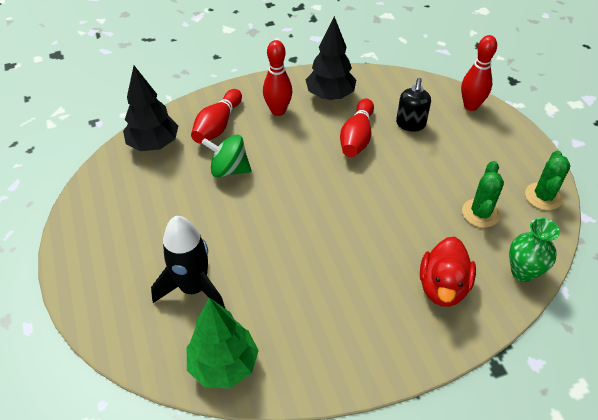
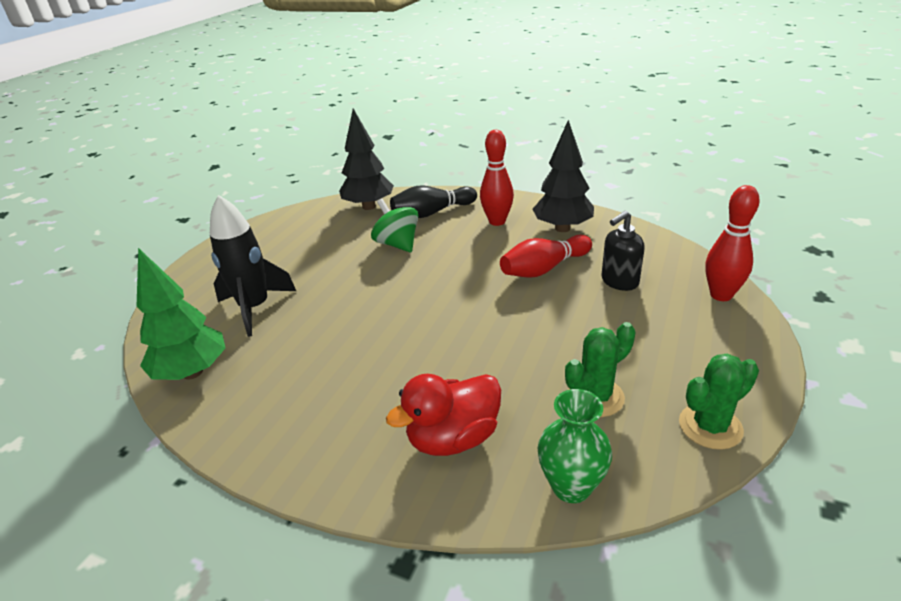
camera: 45 degrees right, 15 degrees down
(218, 126) = (432, 213): red bowling pin -> black bowling pin

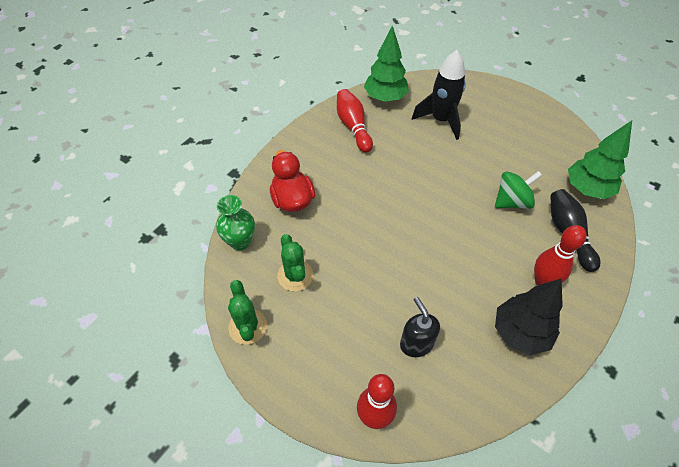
camera: 100 degrees right, 20 degrees up
(369, 206) = (587, 189): black tree -> green tree
(544, 269) = (450, 294): red bowling pin -> red bowling pin (353, 127)

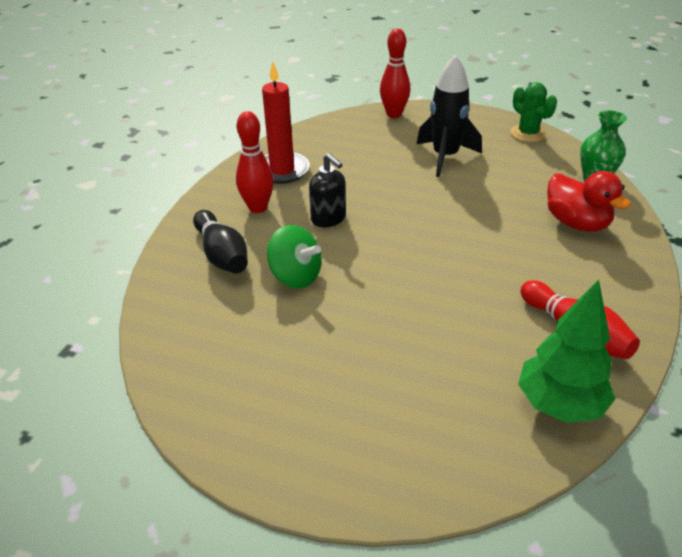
camera: 165 degrees right, 15 degrees down
(295, 275) = (515, 167): green cactus -> none
(416, 343) = (376, 149): black soap dispenser -> black soap dispenser (328, 219)
(441, 120) = (434, 380): black rocket -> black rocket (445, 157)
(512, 201) = (295, 276): green spinning top -> green spinning top turned 105 degrees counterclockwise
(520, 333) = (282, 170): black tree -> red candle
(587, 189) = (183, 314): green tree -> none

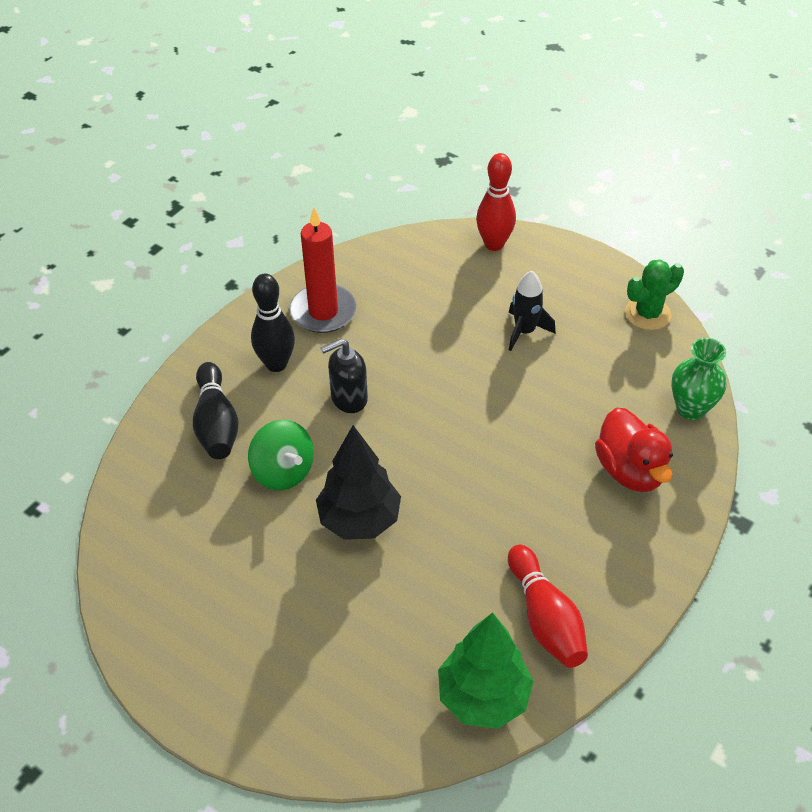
camera: 15 degrees right, 10 degrees up
(258, 208) = (276, 364): red bowling pin -> black bowling pin
(328, 219) = (348, 398): black soap dispenser -> black soap dispenser turned 90 degrees clockwise
(379, 297) = (359, 520): none -> black tree
(445, 157) = (525, 331): black rocket -> black rocket, size x0.64
(528, 134) = (647, 314): green cactus -> green cactus turned 75 degrees clockwise

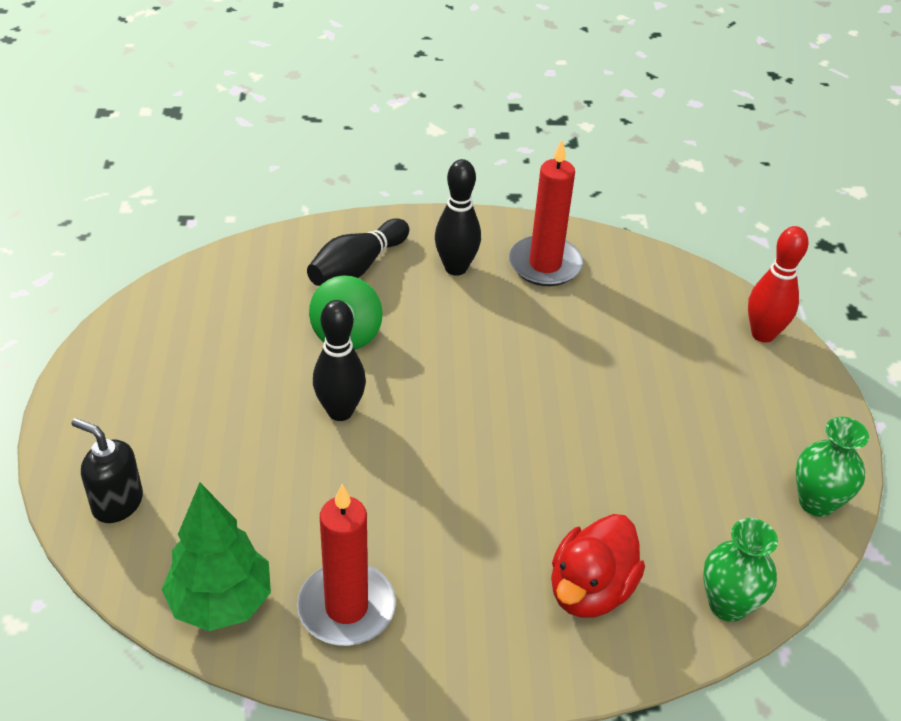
camera: 50 degrees right, 5 degrees down
(348, 398) = (465, 333): black soap dispenser -> black soap dispenser (117, 503)
(359, 520) = (340, 411): black tree -> black bowling pin
(525, 331) = (679, 414): black rocket -> none
(545, 618) = (346, 607): red bowling pin -> red candle
(647, 314) = (816, 502): green cactus -> green vase

